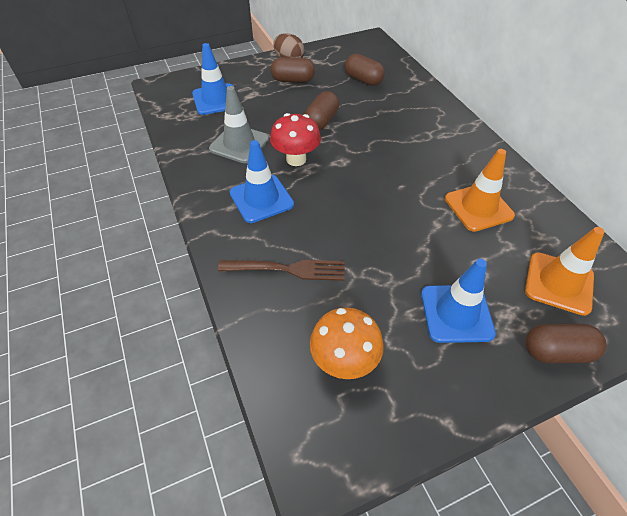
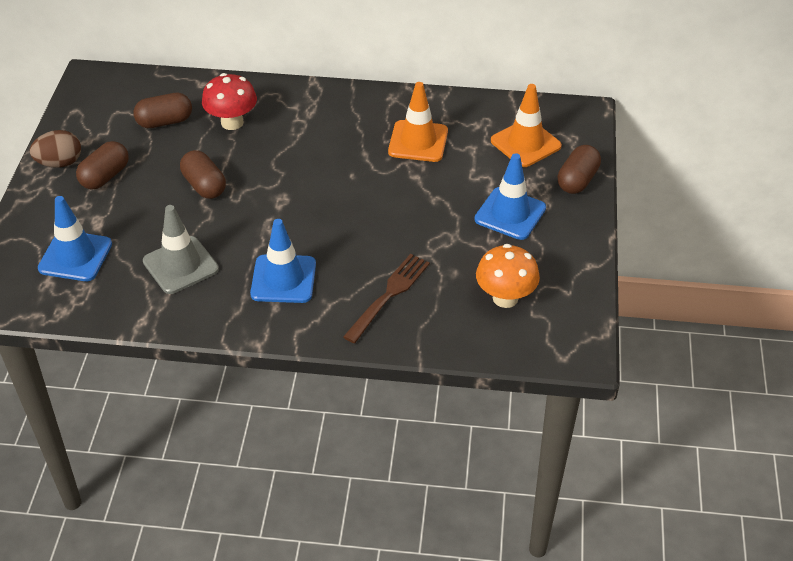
camera: 60 degrees left, 5 degrees down
(296, 159) = (248, 230): red mushroom -> red mushroom (232, 122)

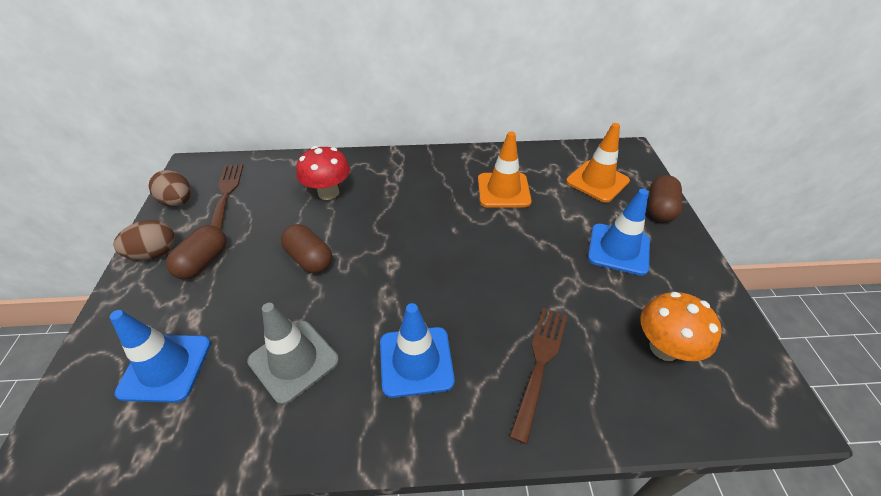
camera: 10 degrees left, 0 degrees up
(79, 115) = (178, 202): none -> brown egg
(127, 113) = (226, 195): none -> brown fork
(165, 122) = (263, 199): brown capsule -> none

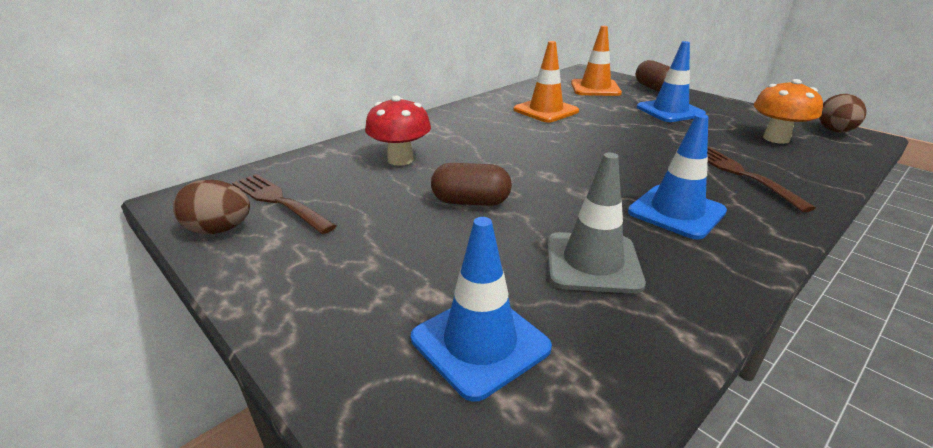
camera: 40 degrees left, 15 degrees down
(155, 253) = (271, 278): brown egg -> brown egg (834, 131)
(203, 262) = (356, 254): brown capsule -> none

